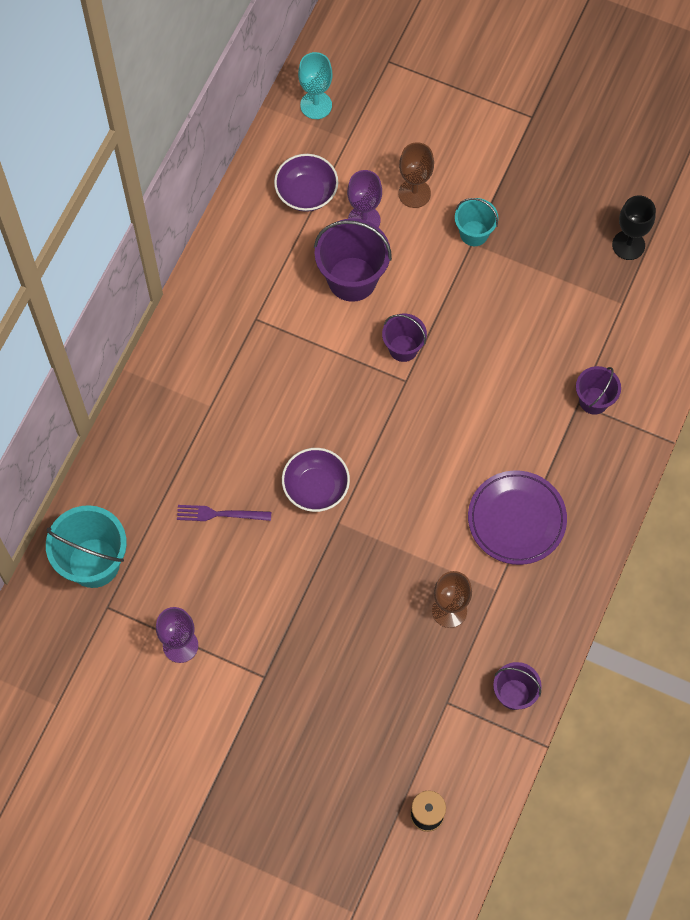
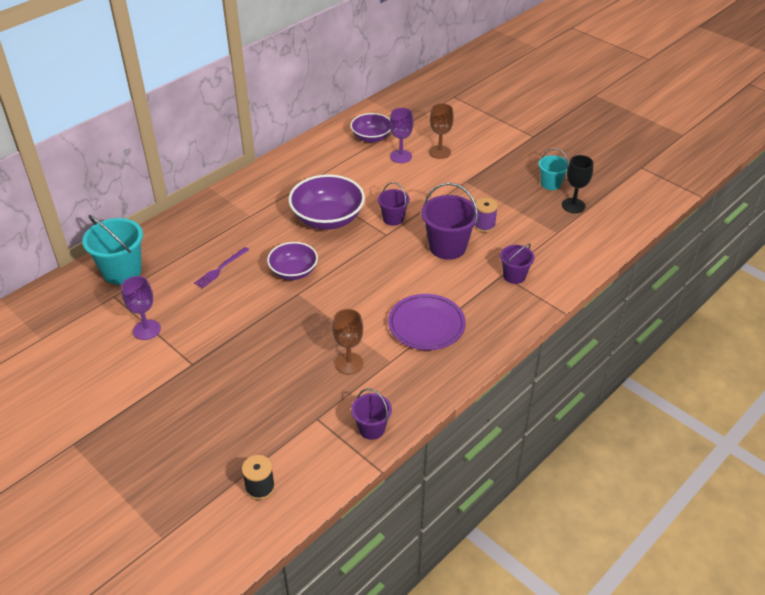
camera: 20 degrees right, 25 degrees down
(220, 514) = (221, 269): purple fork -> purple fork turned 75 degrees counterclockwise
(316, 105) = (399, 104): turquoise goblet -> none
(317, 377) = (327, 219): none -> purple bowl
(352, 279) = (378, 180): purple bucket -> purple bucket (447, 247)
(474, 233) = (469, 177): turquoise bucket -> turquoise bucket (550, 184)
(526, 321) = (484, 225): none -> purple spool

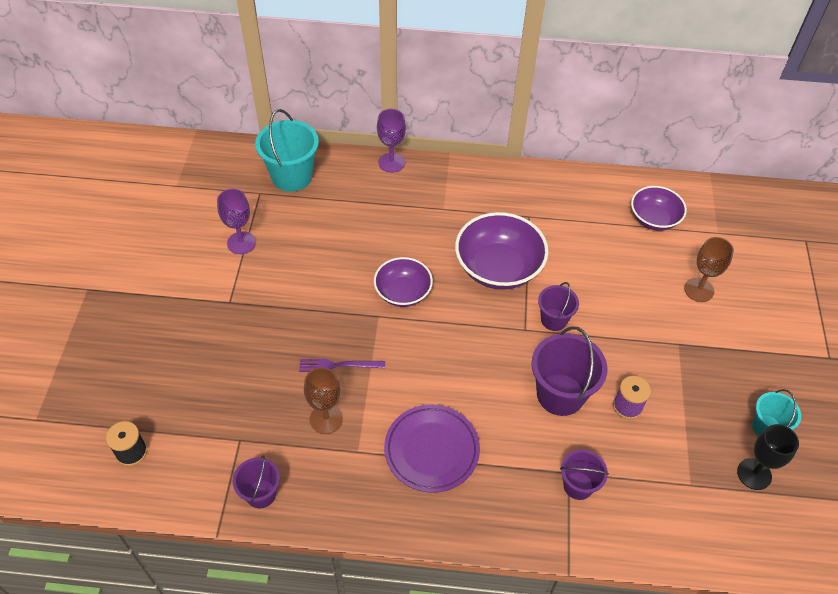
camera: 50 degrees right, 10 degrees up
(221, 269) = (356, 238): purple fork -> purple fork (338, 365)
(401, 156) = (653, 262): purple goblet -> purple goblet (391, 163)

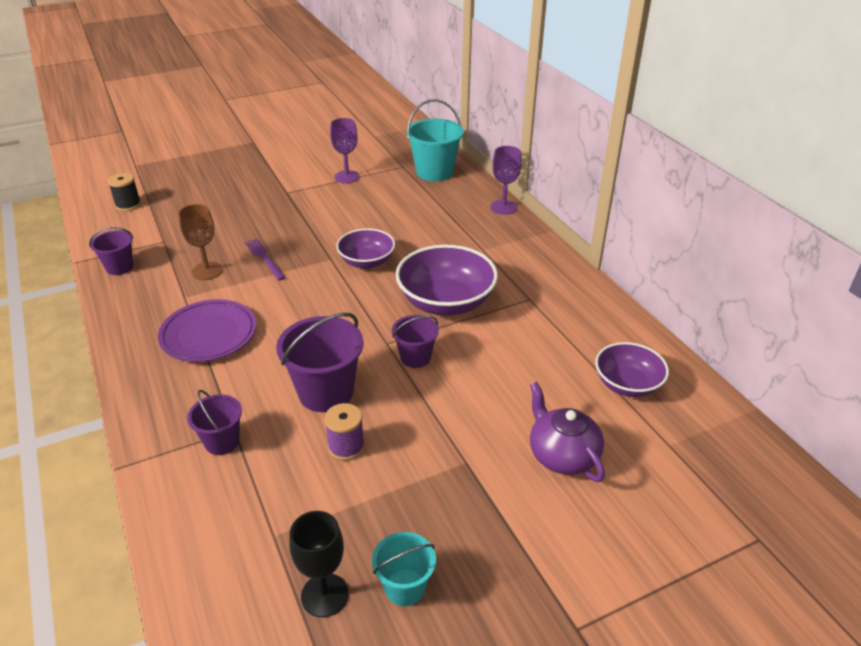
camera: 60 degrees right, 15 degrees down
(699, 290) = (562, 455): brown goblet -> purple teapot

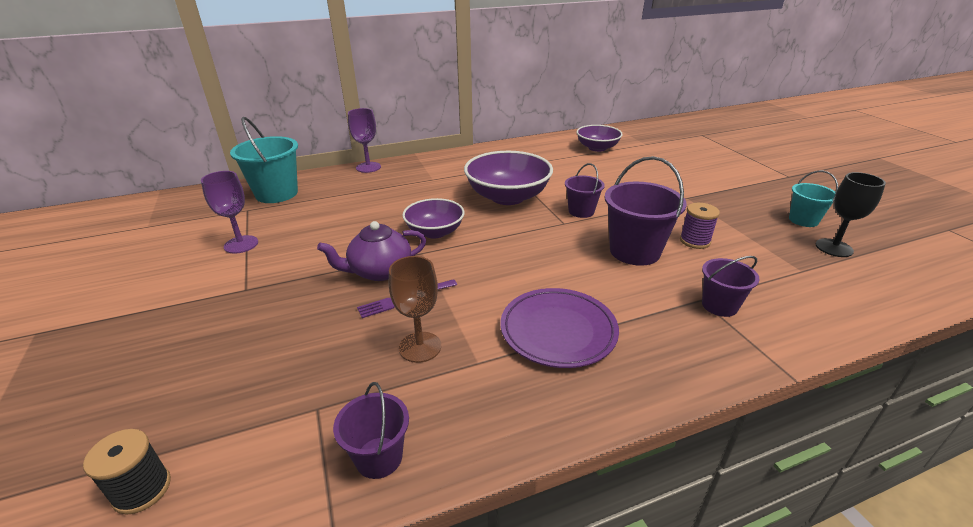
camera: 85 degrees left, 5 degrees down
(562, 455) = (666, 169): purple teapot -> purple teapot (379, 271)

